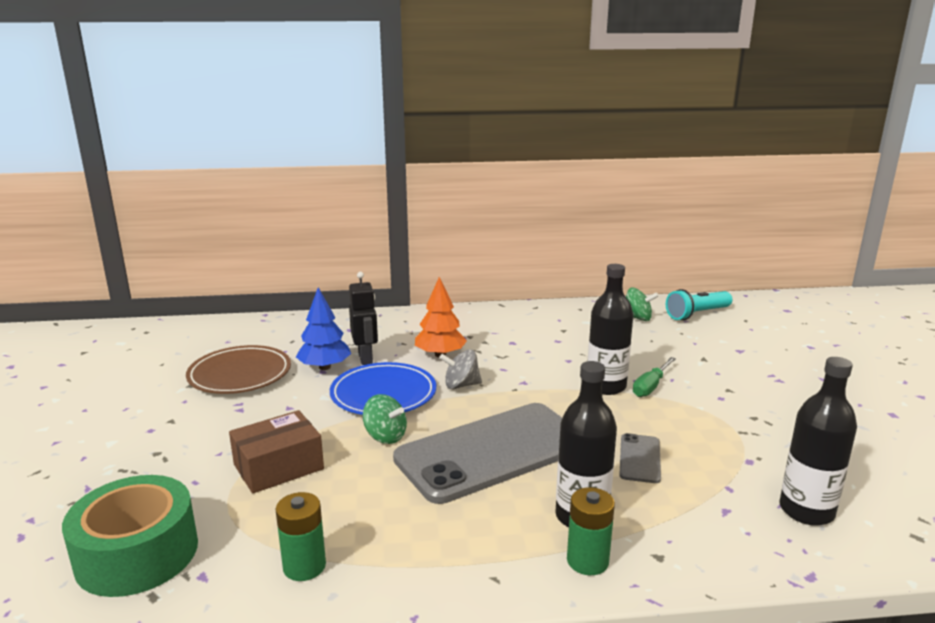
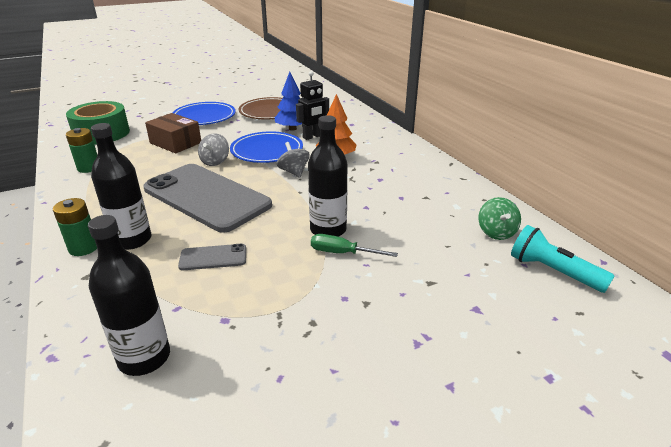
camera: 70 degrees right, 10 degrees up
(190, 431) = (204, 117): none -> blue plate
(385, 436) = (215, 162): green spinning top -> grey spinning top

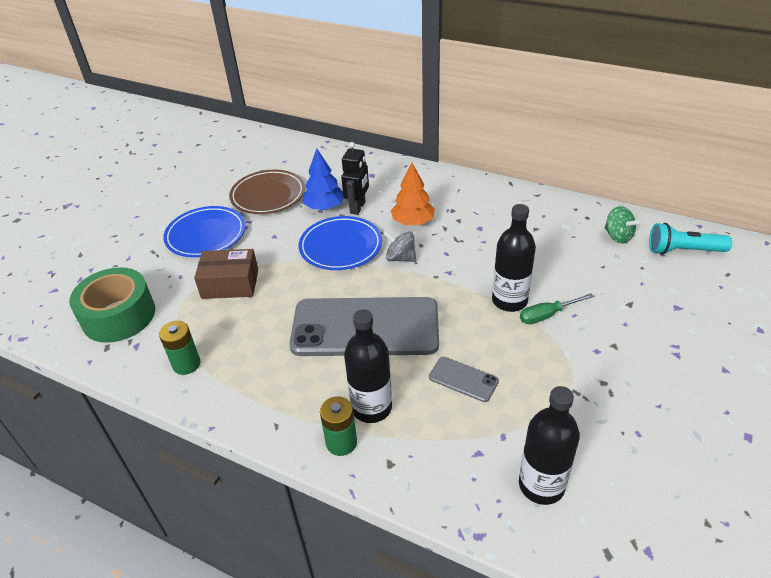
camera: 35 degrees left, 10 degrees up
(213, 257) = (463, 379): grey phone -> grey phone turned 75 degrees clockwise
(215, 162) = (310, 285): grey spinning top -> none

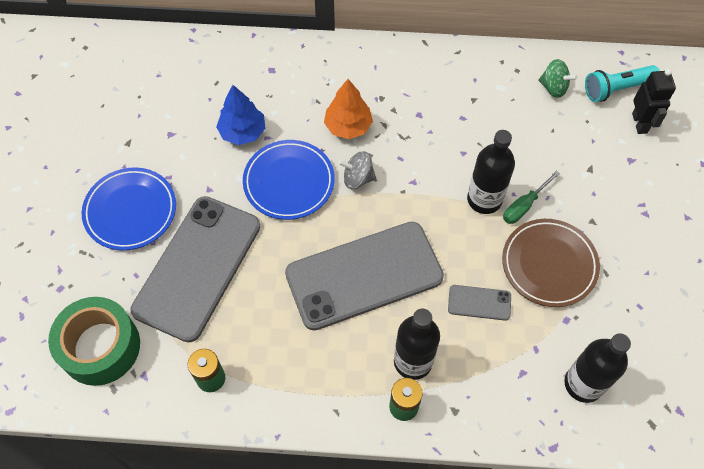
camera: 25 degrees left, 20 degrees up
(230, 284) = (197, 267): brown box -> grey phone
(268, 195) = (169, 133): brown plate -> brown plate (549, 264)
(358, 208) = (280, 122): black robot -> black robot (640, 123)

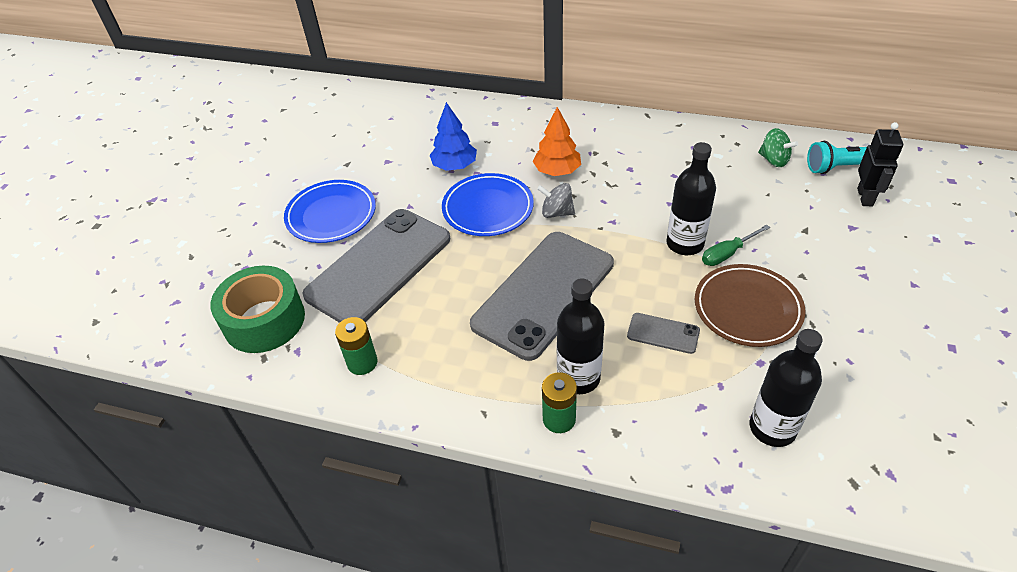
camera: 15 degrees right, 15 degrees down
(364, 275) = (544, 293): grey phone -> grey phone turned 45 degrees counterclockwise

